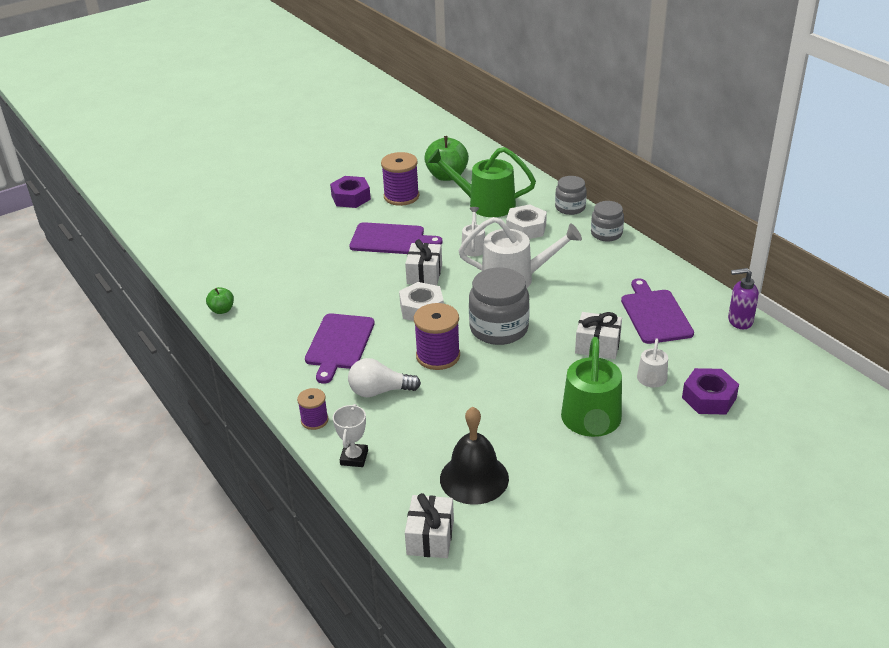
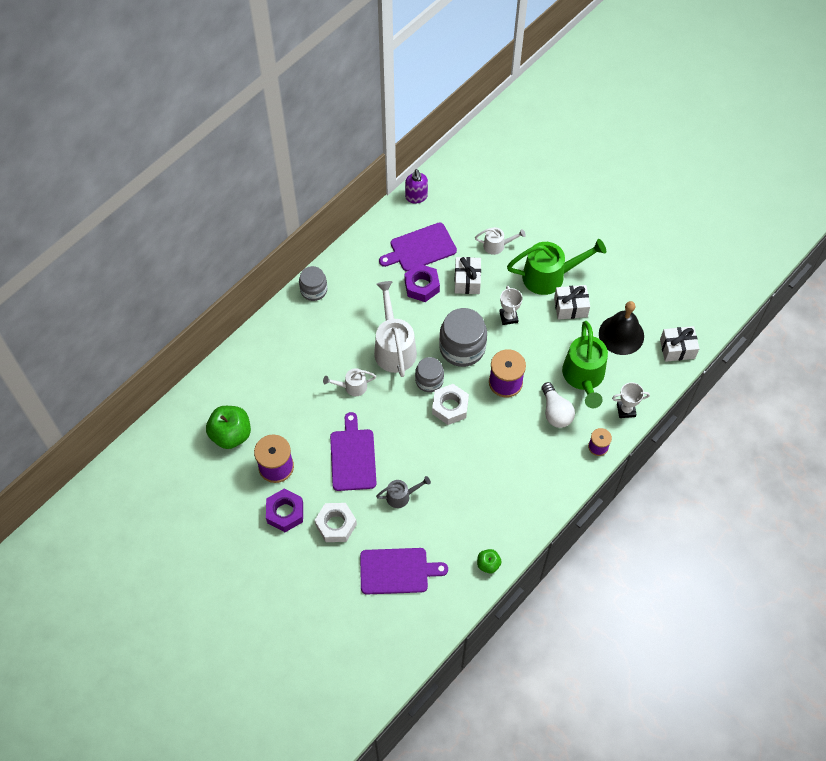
camera: 105 degrees left, 25 degrees up
(331, 264) = (402, 496): none -> grey watering can
(339, 344) = (509, 456): purple cutting board -> purple cutting board (397, 571)
(424, 274) = (401, 416): white gift -> white gift (570, 307)
(484, 204) = (279, 391): green watering can -> green watering can (584, 377)
(526, 228) = (315, 351): white nut -> white nut (336, 525)
(533, 373) = (508, 317): none -> white trophy
(570, 207) = (275, 322): grey jar -> grey jar (429, 380)
(709, 398) = (506, 212): purple nut -> purple nut (421, 286)

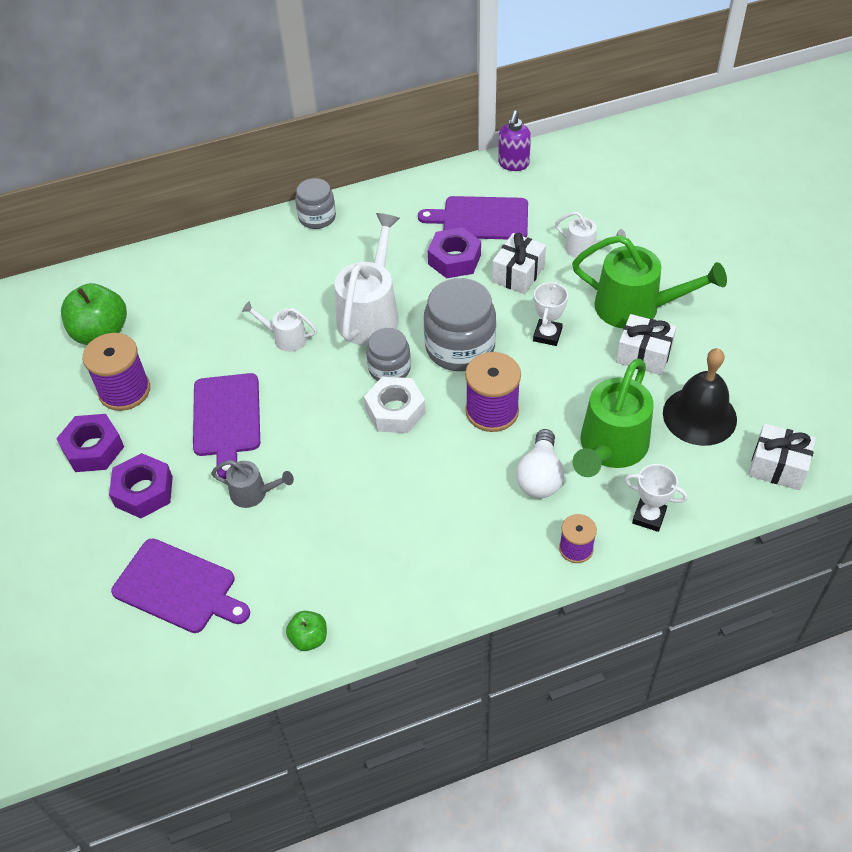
camera: 30 degrees right, 10 degrees down
(336, 525) = (144, 491): white nut -> purple nut
(353, 457) = (226, 419): purple cutting board -> purple cutting board turned 150 degrees clockwise

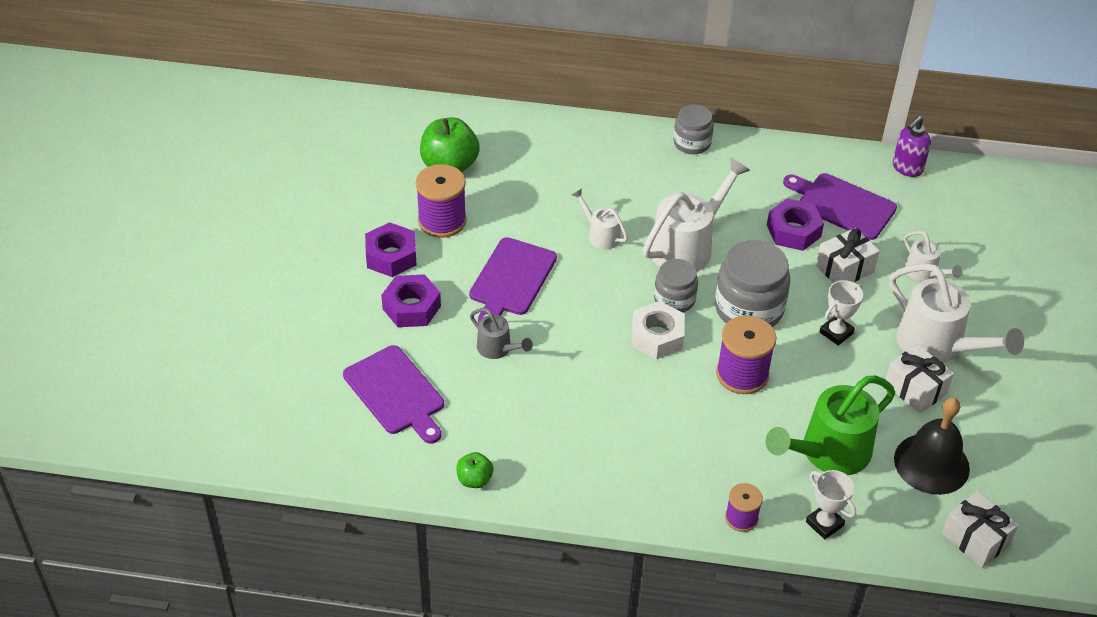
camera: 25 degrees right, 5 degrees down
(540, 476) = (749, 446): white light bulb -> none
(637, 308) = (938, 346): green watering can -> white watering can

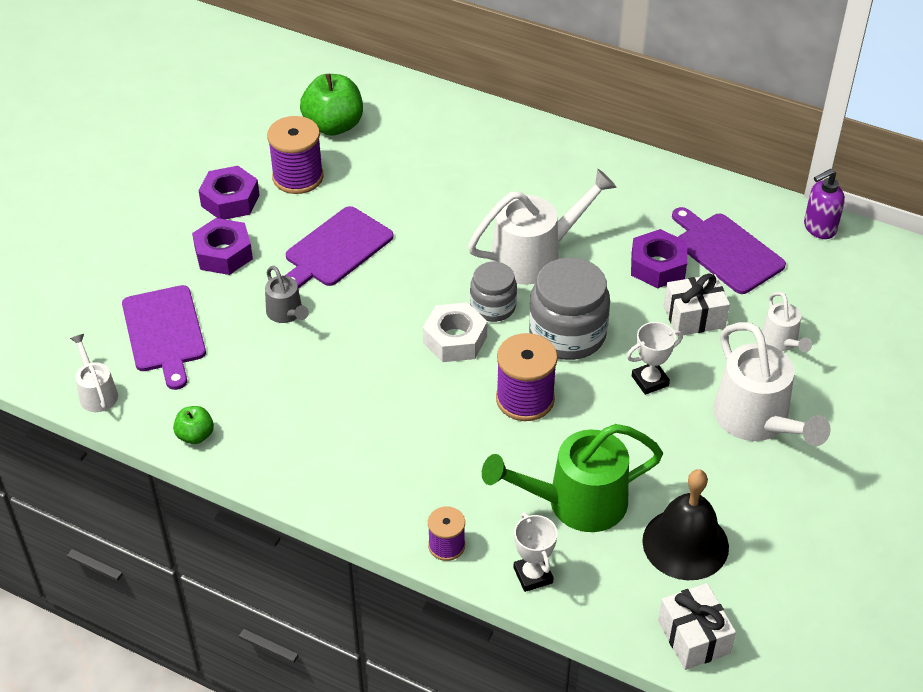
camera: 20 degrees right, 0 degrees up
(600, 235) = (450, 225): white watering can -> white watering can (96, 392)
(692, 143) = (594, 154): grey jar -> none
(915, 389) = (708, 460): white gift -> none

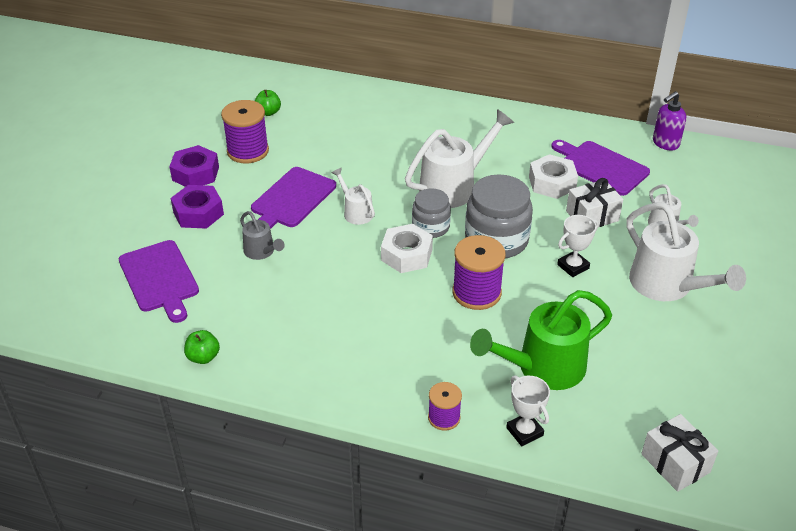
camera: 10 degrees left, 5 degrees down
(96, 392) = (108, 333): white watering can -> white watering can (355, 212)
(333, 126) = (268, 112): green apple -> green apple, size x0.52
(657, 266) = (552, 183): purple nut -> white nut
(685, 543) = (643, 388): black bell -> none

